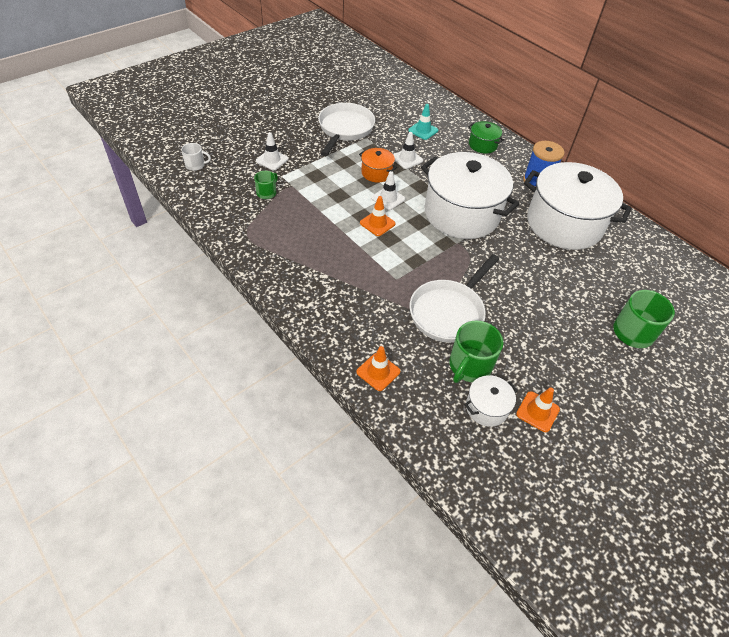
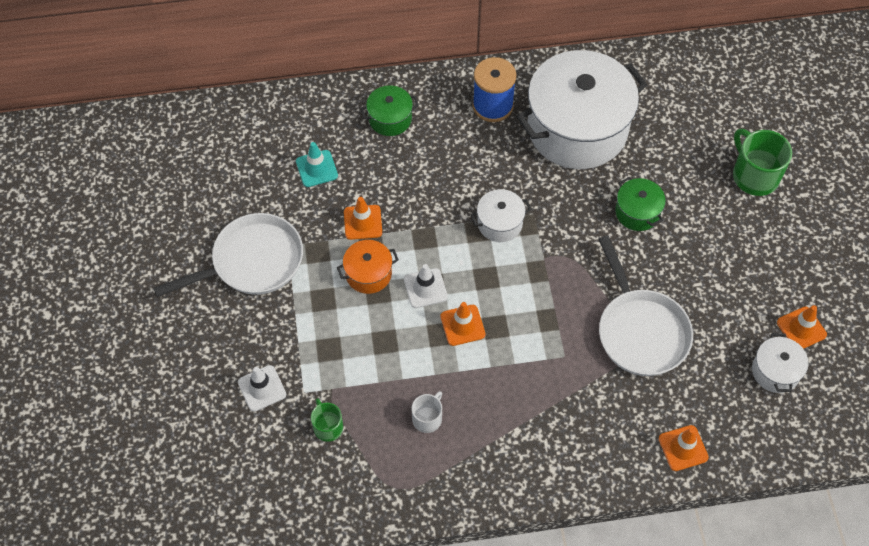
camera: 55 degrees left, 10 degrees up
(195, 165) = (211, 494): white mug -> white mug (427, 418)
(345, 129) = (252, 262): white pan -> white pan turned 105 degrees clockwise
(407, 159) = (363, 222): white traffic cone -> orange traffic cone
(461, 214) = (499, 223): white pot -> white pot, size x0.43
(469, 366) = (719, 355): green mug -> none
(536, 276) = (637, 212): none -> green pot

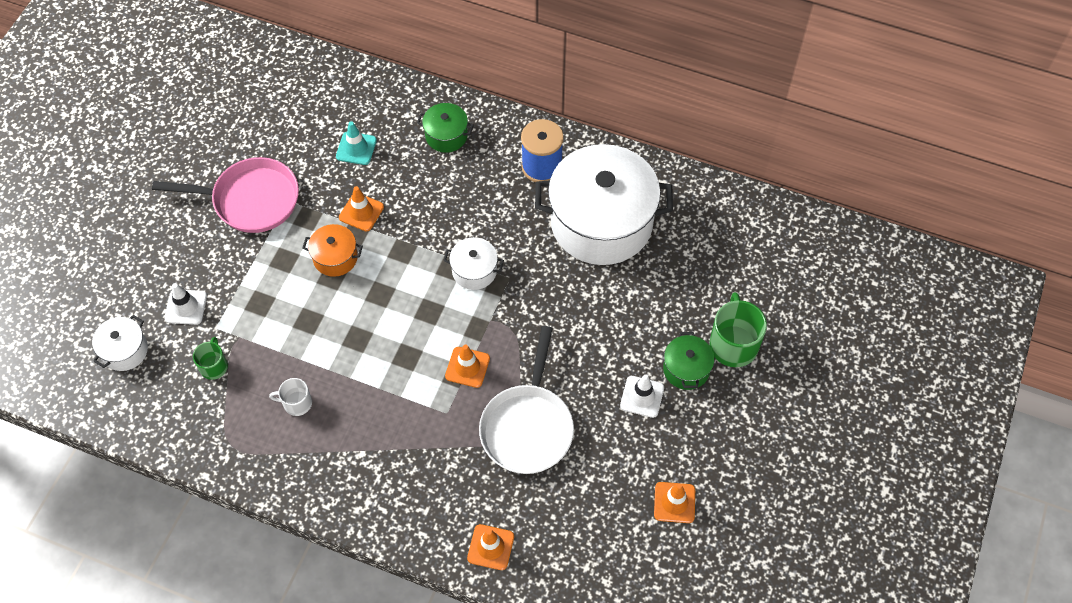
camera: 30 degrees right, 0 degrees up
(252, 262) = (250, 200): white pan -> pink pan
(425, 288) = (373, 294): white traffic cone -> white traffic cone (642, 396)
(427, 418) = (296, 403): white mug -> white mug turned 150 degrees counterclockwise
(462, 325) = (381, 341): orange traffic cone -> orange traffic cone (467, 367)
(637, 212) = (601, 322): green pot -> green pot (686, 369)
(775, 371) = (622, 527): white pot -> white pot (125, 350)

